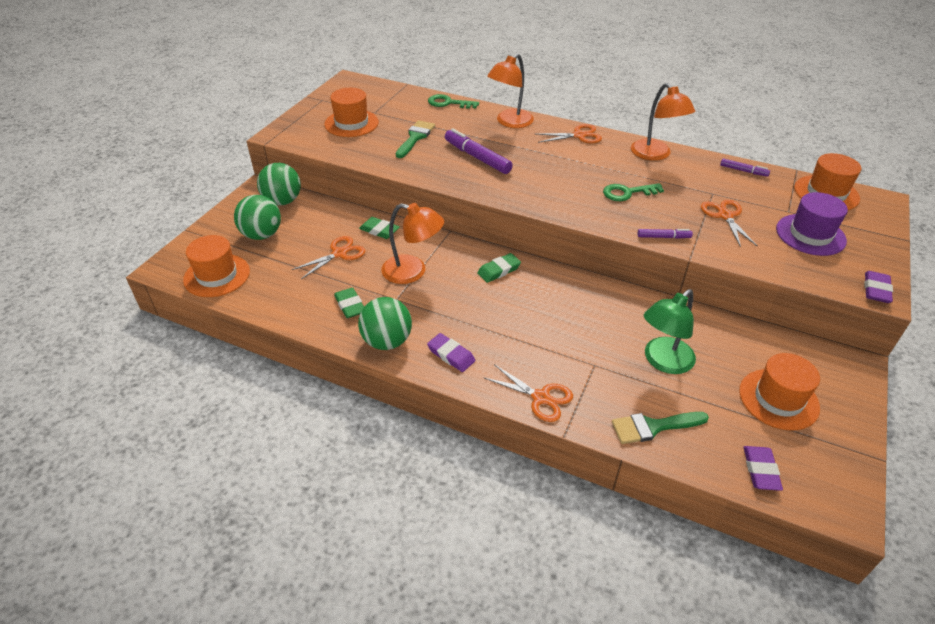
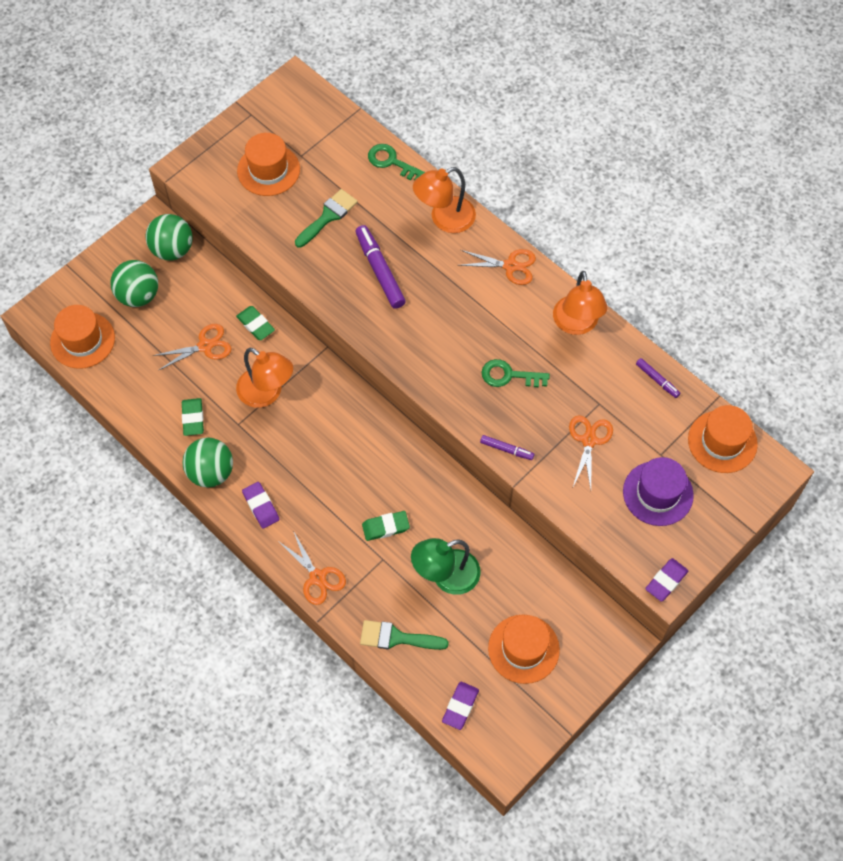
camera: 20 degrees right, 20 degrees up
(499, 270) = (350, 418): green eraser -> green eraser (385, 527)

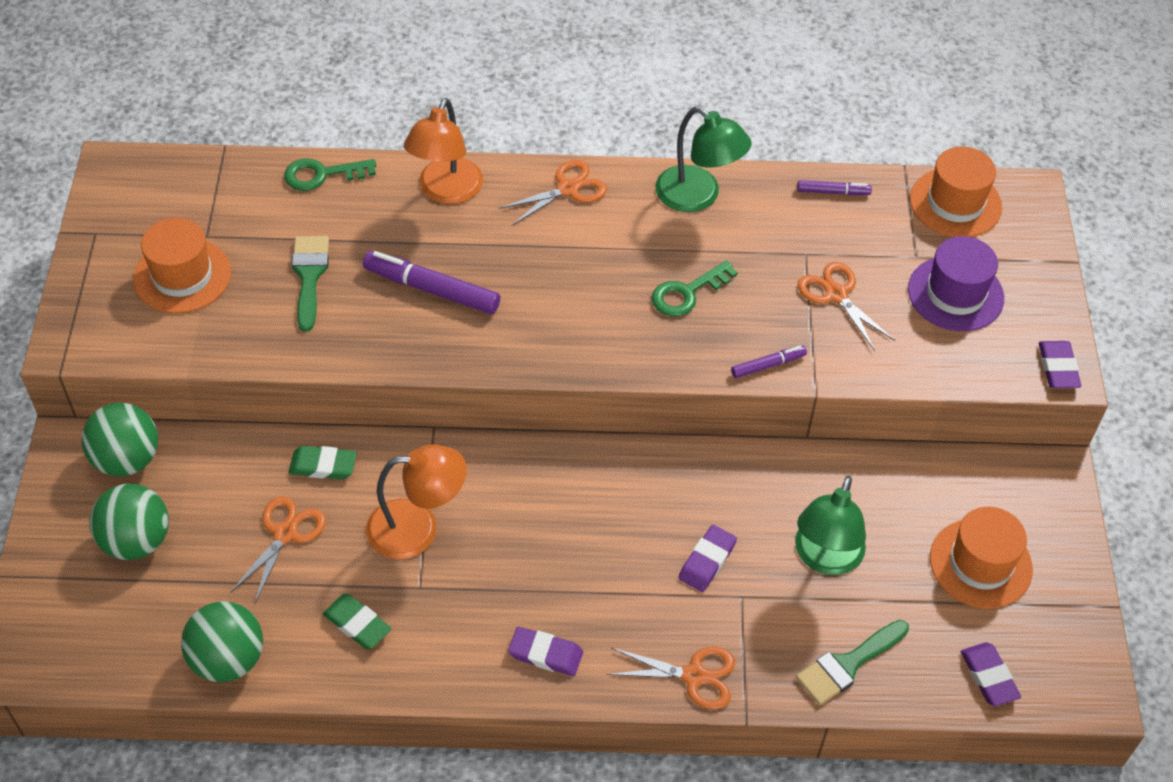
camera: 45 degrees left, 10 degrees down
(82, 340) = (114, 646): orange hat -> none
(211, 472) = (445, 665): green ball -> green ball (228, 659)
(385, 527) = (707, 561): green eraser -> purple eraser
(576, 324) = (698, 197): orange lamp -> green lamp

